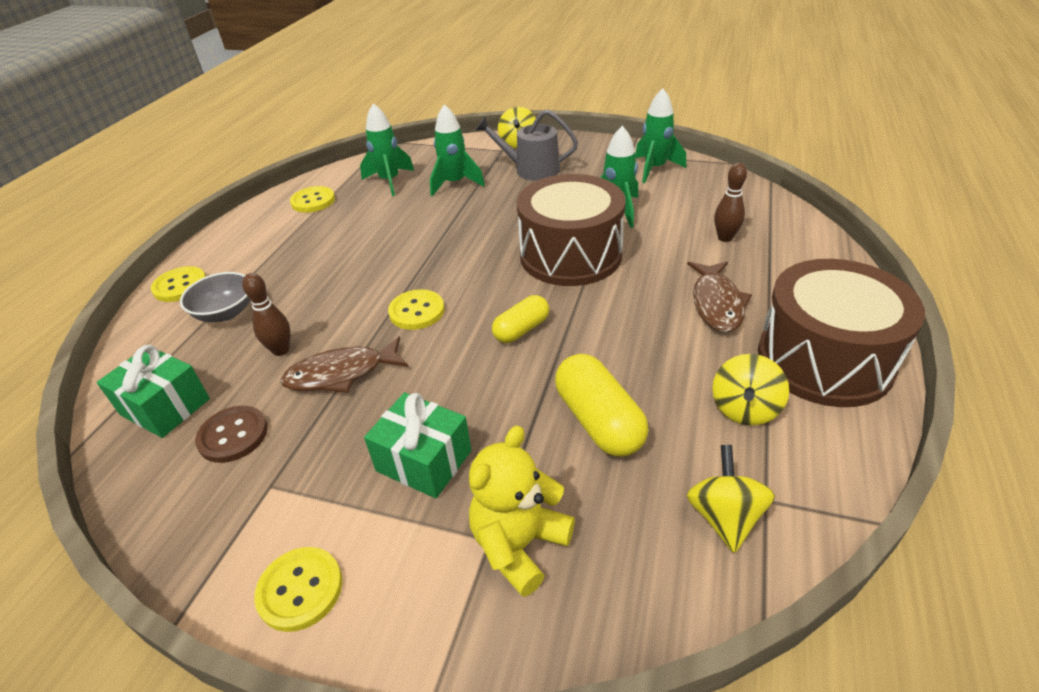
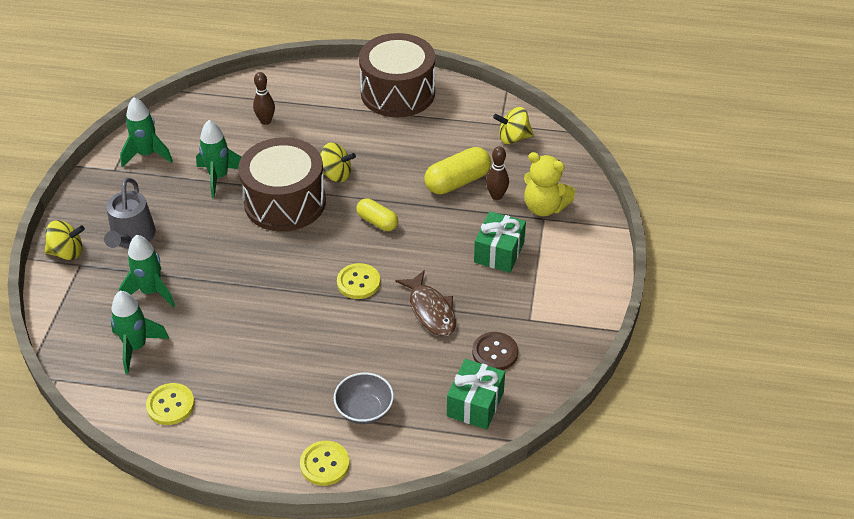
camera: 100 degrees left, 5 degrees up
(281, 350) = (409, 354): brown bowling pin -> brown bowling pin (496, 196)
(300, 590) = (588, 285): yellow button -> none
(717, 303) = (346, 130): brown fish -> none
(744, 409) = (441, 126): yellow spinning top -> yellow spinning top (336, 175)

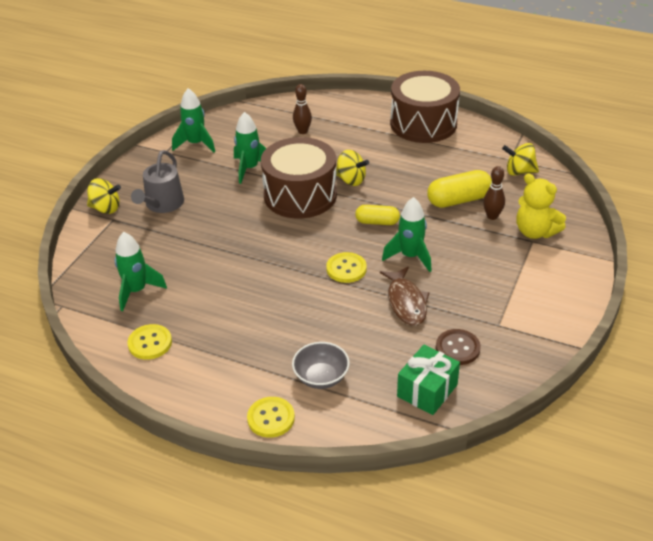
camera: 15 degrees right, 5 degrees down
(151, 292) = (164, 249): green rocket -> green rocket (410, 256)
(377, 222) = (377, 222): yellow capsule -> yellow capsule turned 45 degrees counterclockwise
(499, 252) = (482, 263): green gift -> none

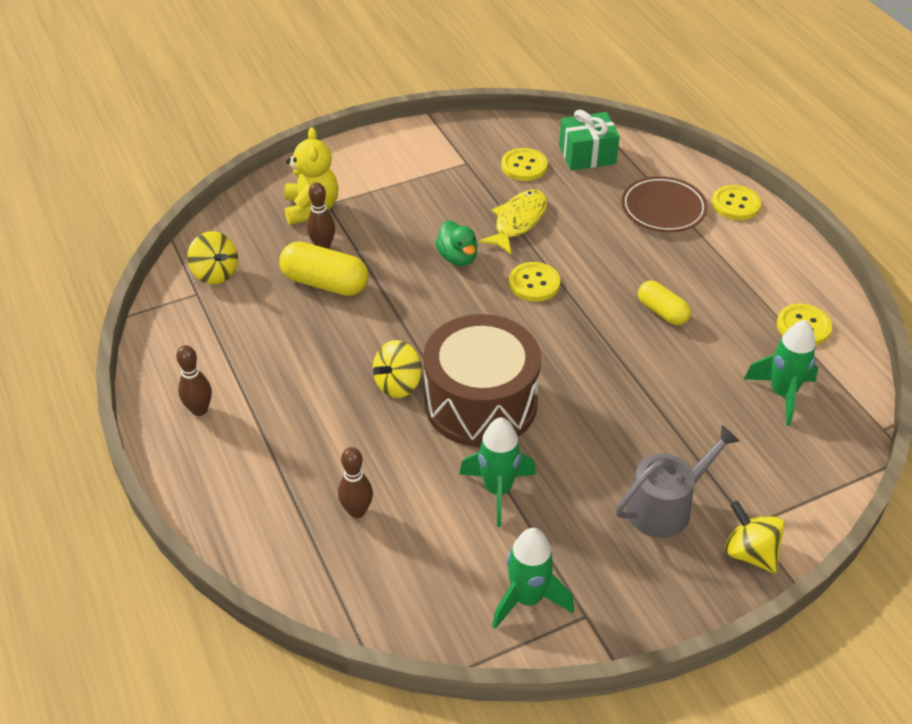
camera: 140 degrees left, 5 degrees up
(321, 377) = (663, 209): grey bowl -> brown plate
(351, 180) = (398, 384): yellow spinning top -> yellow spinning top turned 120 degrees counterclockwise
(377, 222) = (440, 312): yellow capsule -> yellow capsule (662, 312)
(406, 302) = (518, 221): brown fish -> yellow fish
(410, 256) = (457, 257): green rocket -> green duck
(423, 124) = (199, 410): brown drum -> brown bowling pin
(457, 348) = (524, 166): brown button -> yellow button

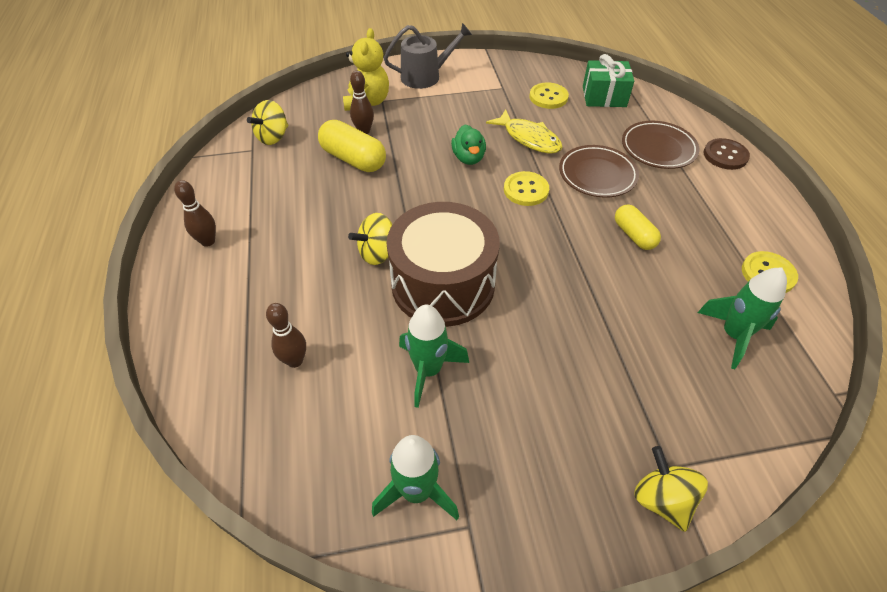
camera: 15 degrees right, 5 degrees up
(215, 273) = (273, 137): yellow spinning top -> yellow spinning top turned 60 degrees clockwise
(518, 221) = (529, 138): yellow fish -> yellow fish turned 90 degrees clockwise
(606, 251) = (597, 175): none -> brown plate
(665, 506) = (585, 425): grey watering can -> grey watering can (425, 76)
(735, 204) = (725, 155): yellow button -> brown button

